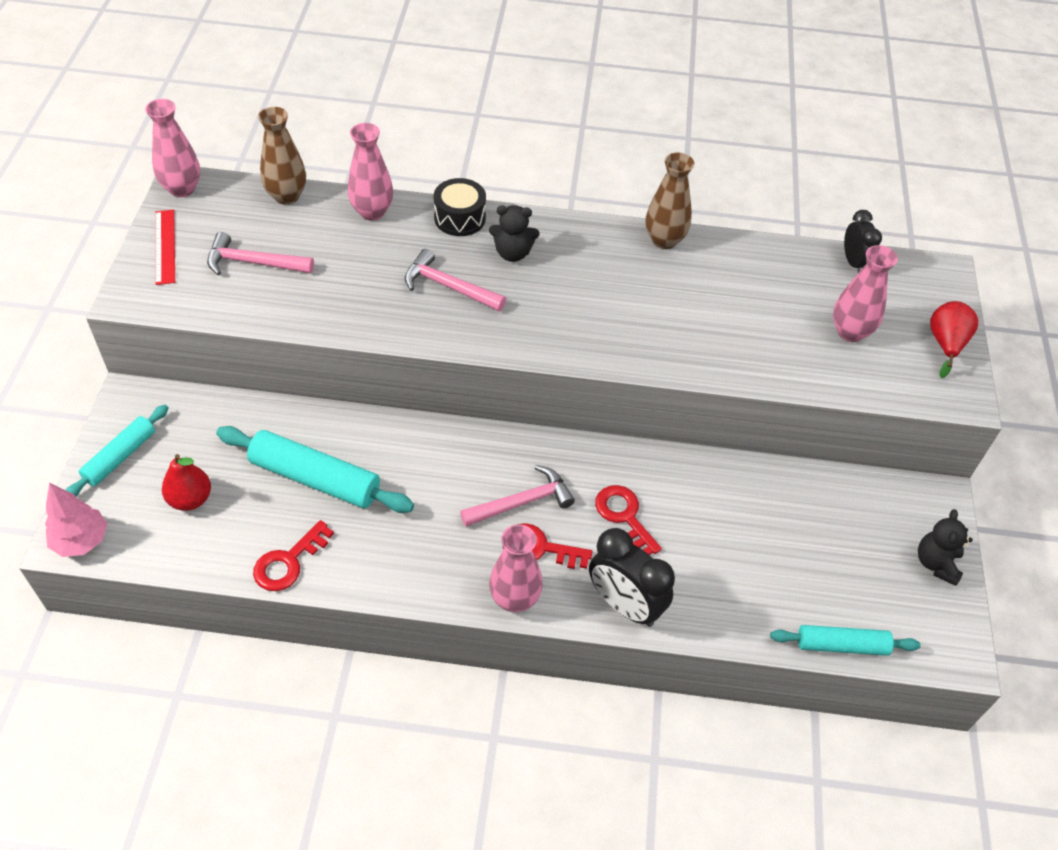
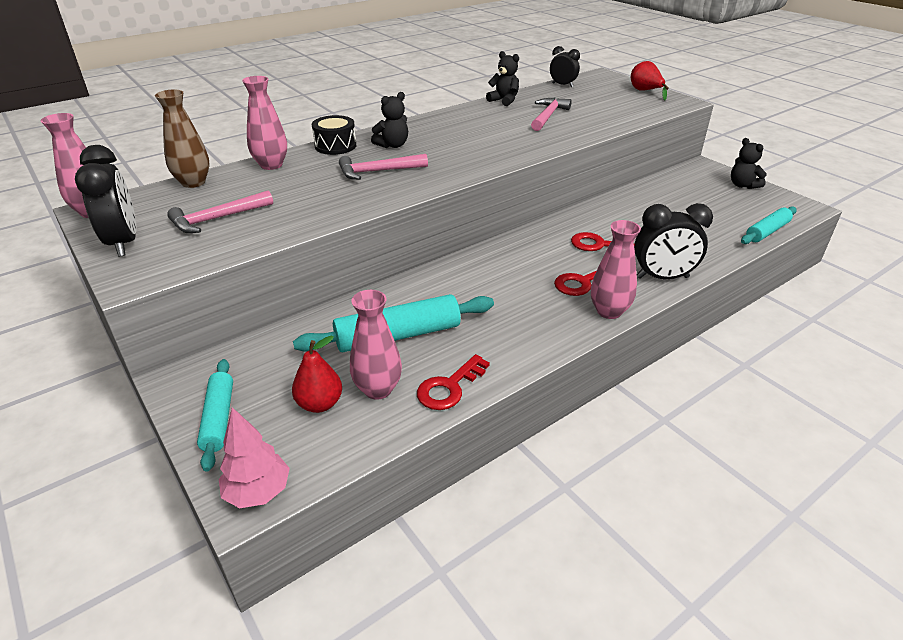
camera: 40 degrees left, 15 degrees down
(165, 246) = (124, 242): red ruler -> black clock
(288, 562) = (449, 387): red key -> red key turned 45 degrees clockwise
(521, 502) = (539, 270): pink hammer -> pink hammer (548, 116)
(664, 240) = (465, 111): brown vase -> none
(735, 249) = (504, 100): none -> black teddy bear
(850, 332) = (604, 103): pink vase -> pink vase (378, 389)

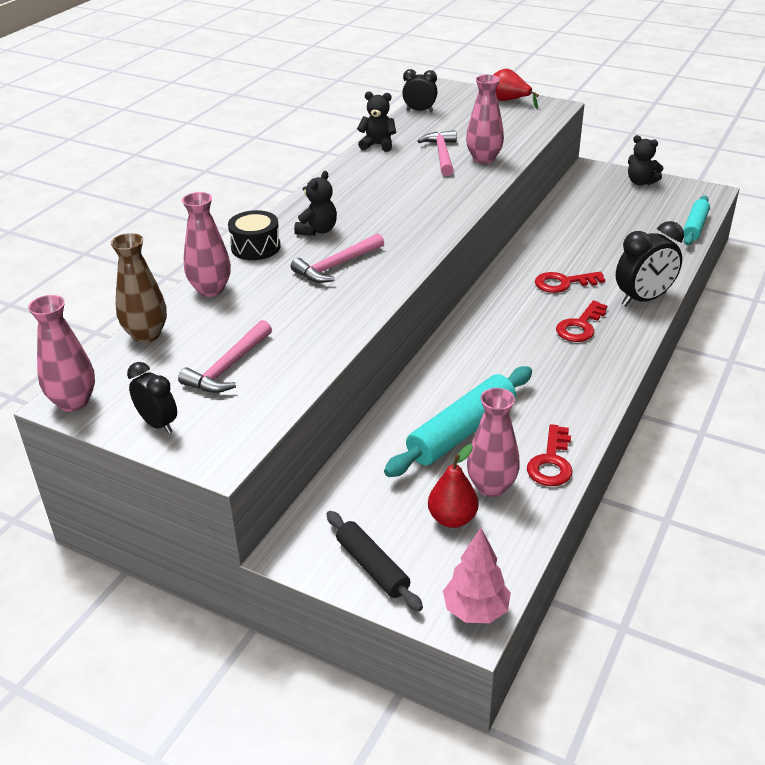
camera: 25 degrees left, 0 degrees up
(124, 242) = (158, 424): black clock -> black clock, size x0.62
(218, 418) = (372, 567): turquoise rolling pin -> black rolling pin
(609, 311) = (625, 346): pink vase -> pink vase (484, 159)

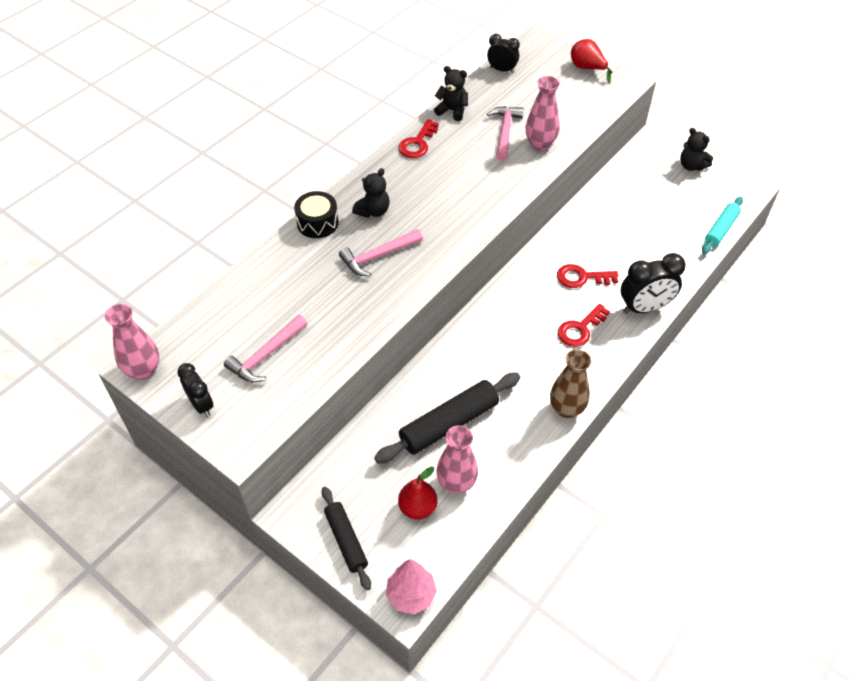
camera: 10 degrees right, 15 degrees up
(146, 335) = (211, 308): brown vase -> brown vase (566, 409)
(210, 289) = (271, 266): pink vase -> none
(461, 431) = (449, 424): turquoise rolling pin -> black rolling pin
(551, 462) = (510, 468): red key -> red key (417, 143)

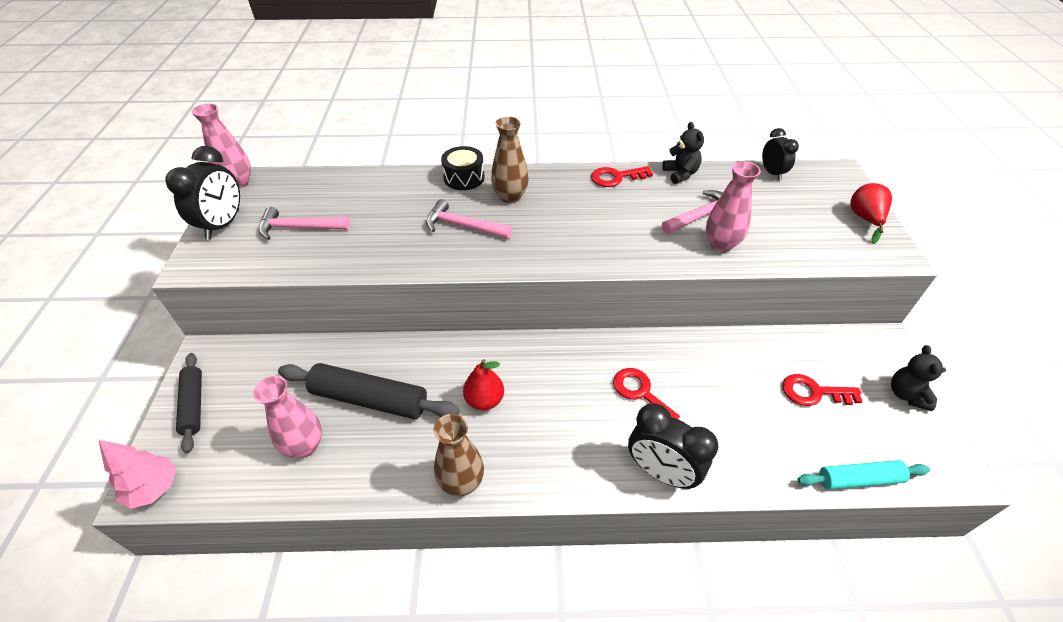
camera: 50 degrees right, 5 degrees down
(201, 405) = (223, 225): black clock -> black clock, size x1.61
(346, 540) = (193, 405): black rolling pin -> black rolling pin turned 45 degrees counterclockwise
(373, 211) = (510, 197): black teddy bear -> brown vase
(417, 507) = (258, 434): red pear -> red pear (484, 400)
(580, 329) = (574, 432): red key -> red key (813, 392)

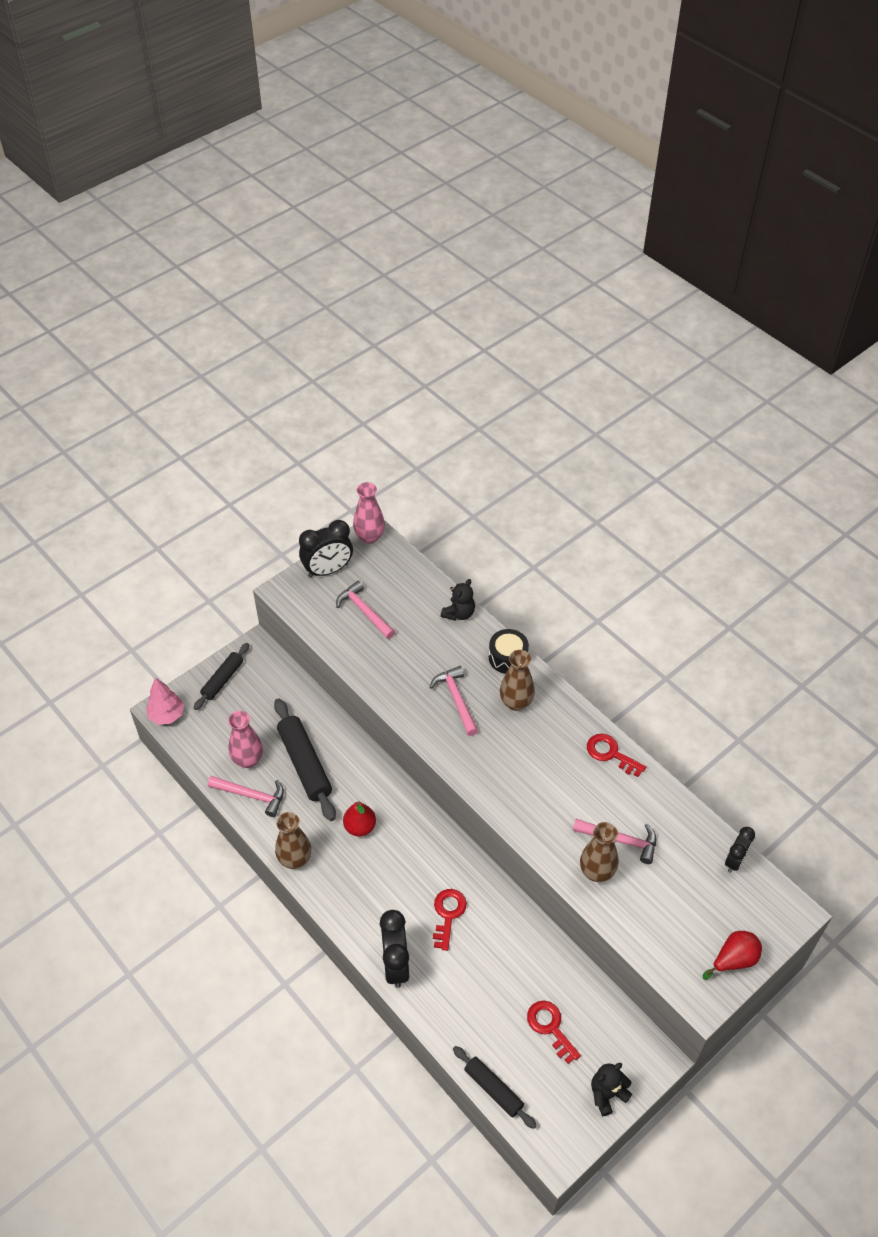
camera: 50 degrees right, 5 degrees up
(346, 472) = (251, 795): none -> pink hammer
(680, 174) = (662, 795): black teddy bear -> black teddy bear (459, 613)
(721, 244) = (596, 872): pink vase -> brown vase
(859, 479) = (493, 1089): turquoise rolling pin -> black rolling pin

